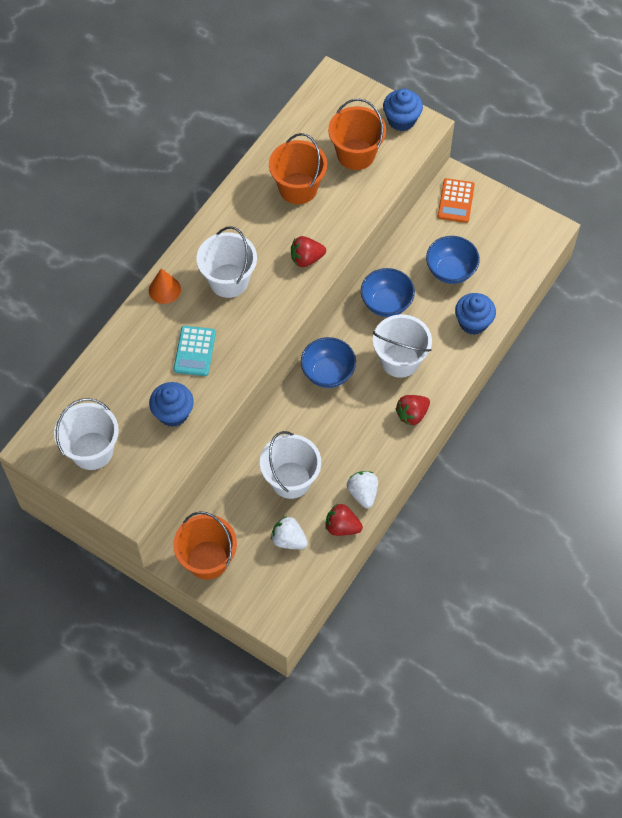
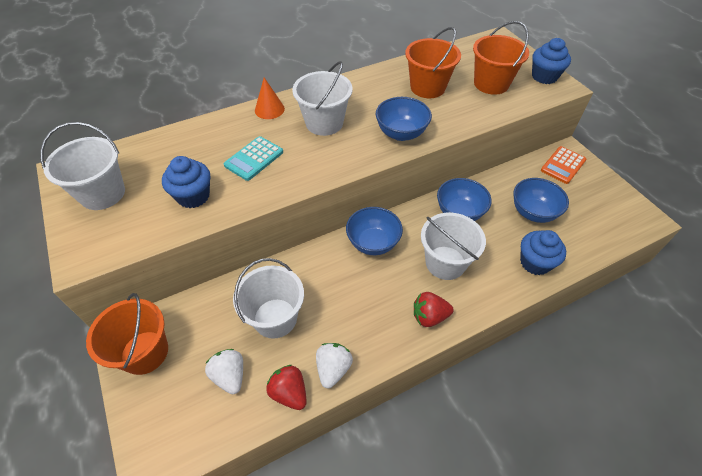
camera: 30 degrees right, 10 degrees down
(306, 259) = (401, 133): red strawberry -> blue bowl

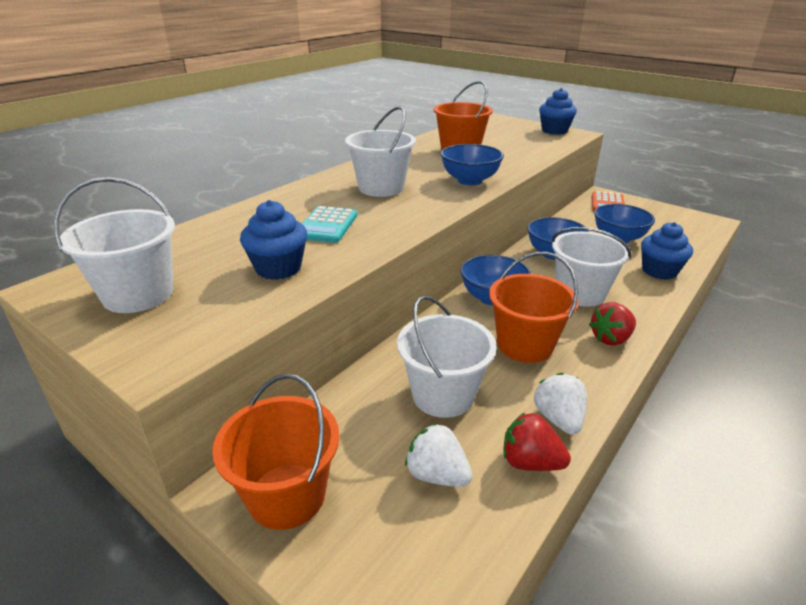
camera: 25 degrees left, 20 degrees down
(269, 109) = (307, 189): orange cone -> none
(491, 84) = (515, 141): orange bucket -> orange bucket (525, 345)

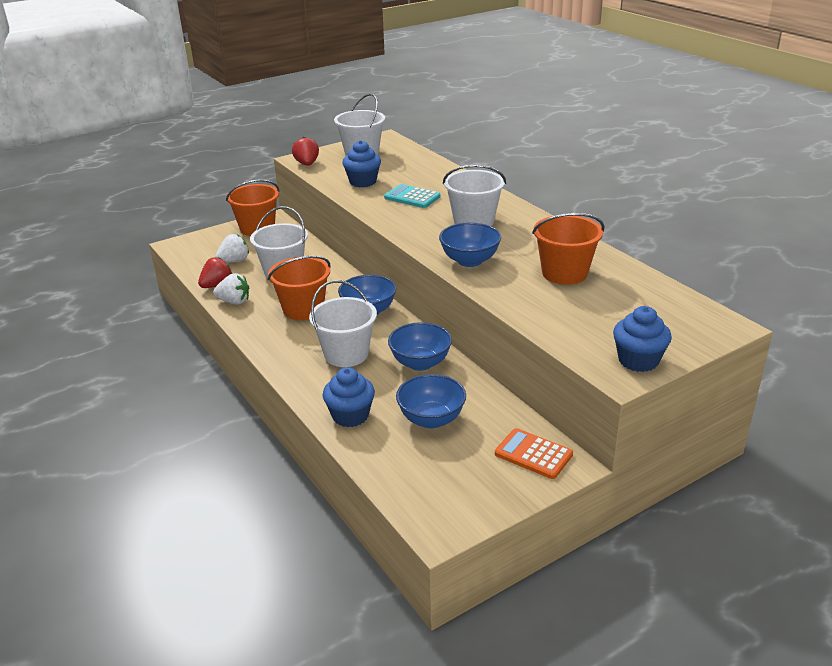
camera: 110 degrees right, 0 degrees up
(611, 338) = (281, 346): red strawberry -> red strawberry (307, 164)

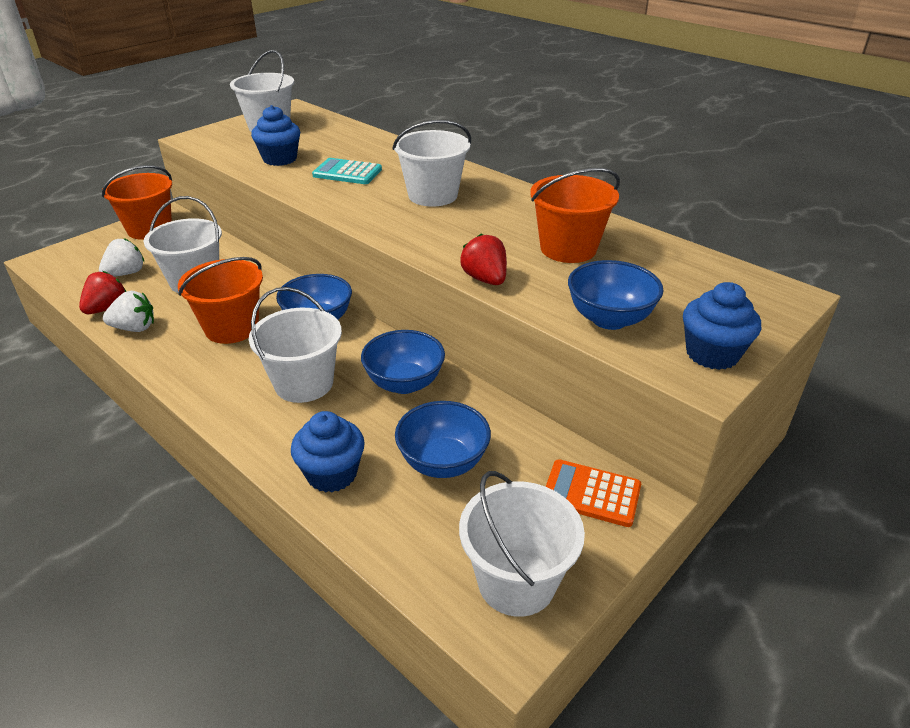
camera: 15 degrees left, 5 degrees up
(307, 164) = (203, 143): red strawberry -> red strawberry (485, 279)
(457, 498) = (516, 581): none -> white bucket
(469, 261) = (446, 244): blue bowl -> blue bowl (609, 319)

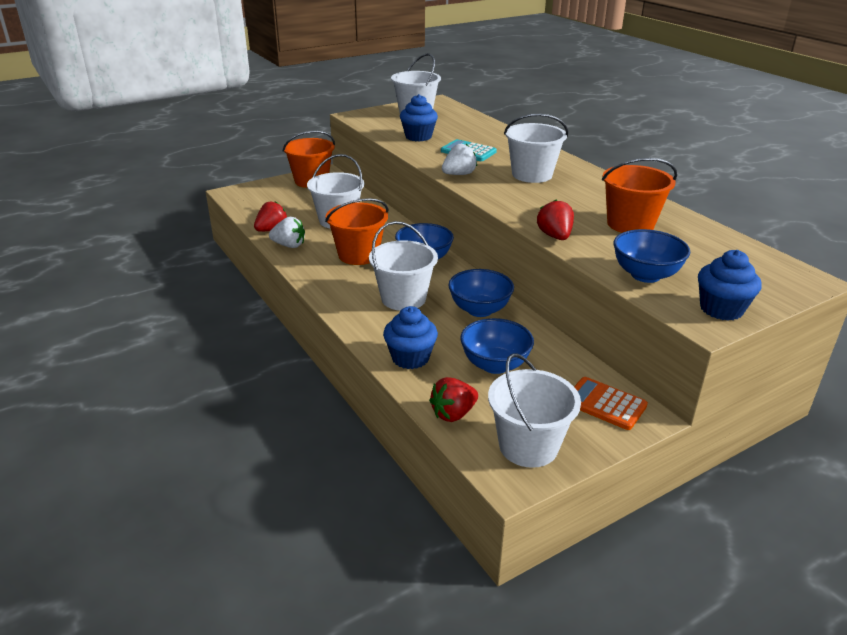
camera: 15 degrees right, 5 degrees down
(126, 273) = (289, 209): white strawberry -> white strawberry (459, 174)
(408, 552) = (453, 414): none -> red strawberry

